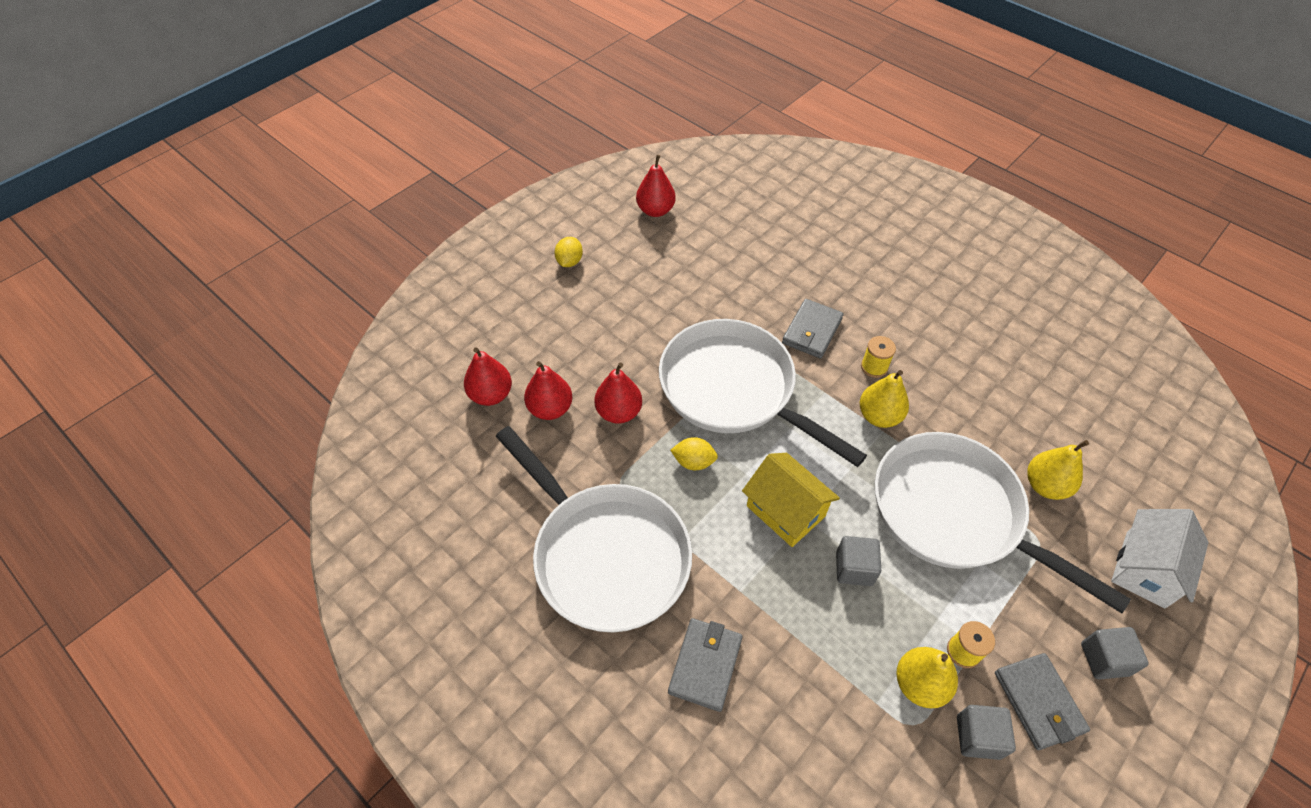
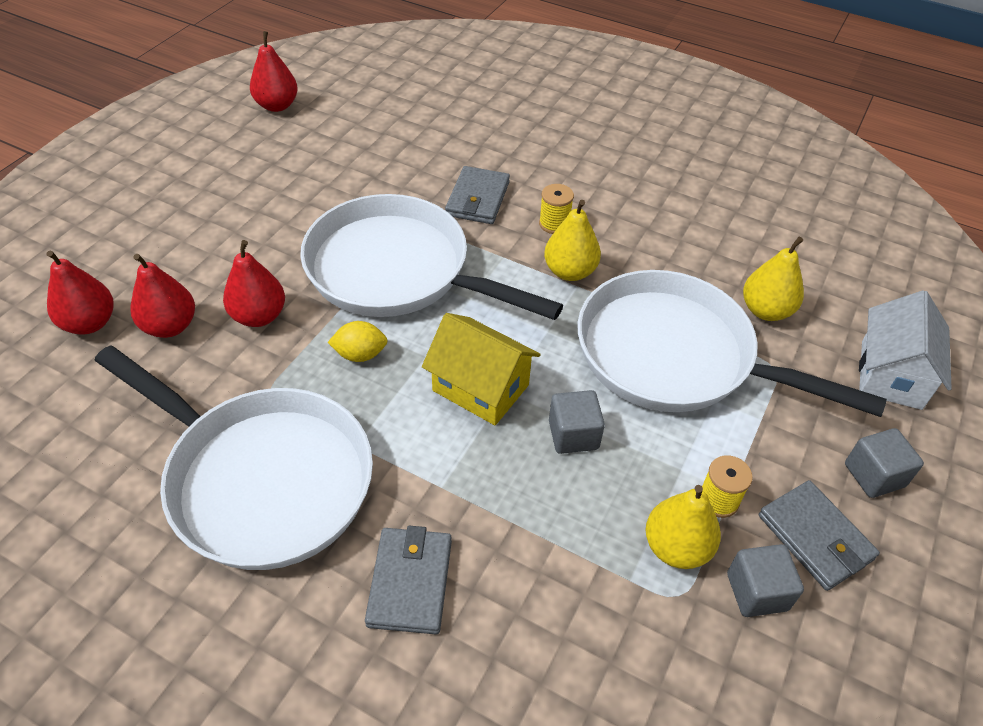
camera: 15 degrees left, 5 degrees down
(569, 261) = (178, 168): yellow lemon -> none

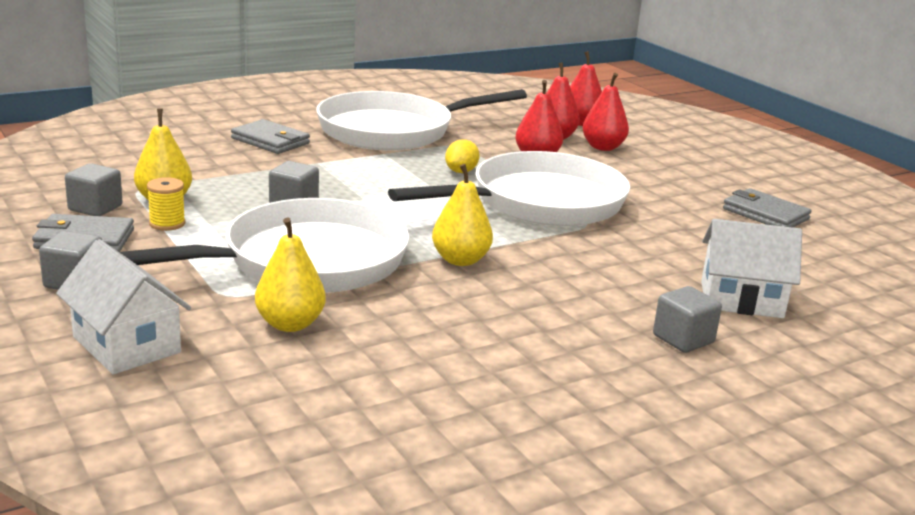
camera: 120 degrees right, 25 degrees down
(277, 105) = (846, 221): red pear -> red pear (603, 147)
(477, 199) = (611, 257): grey wallet -> grey wallet (765, 214)
(480, 388) = (378, 192): yellow house -> none
(486, 129) = (741, 300): none -> white house
(554, 224) = (536, 277): yellow spool -> none
(572, 141) = (683, 339): none -> grey cube

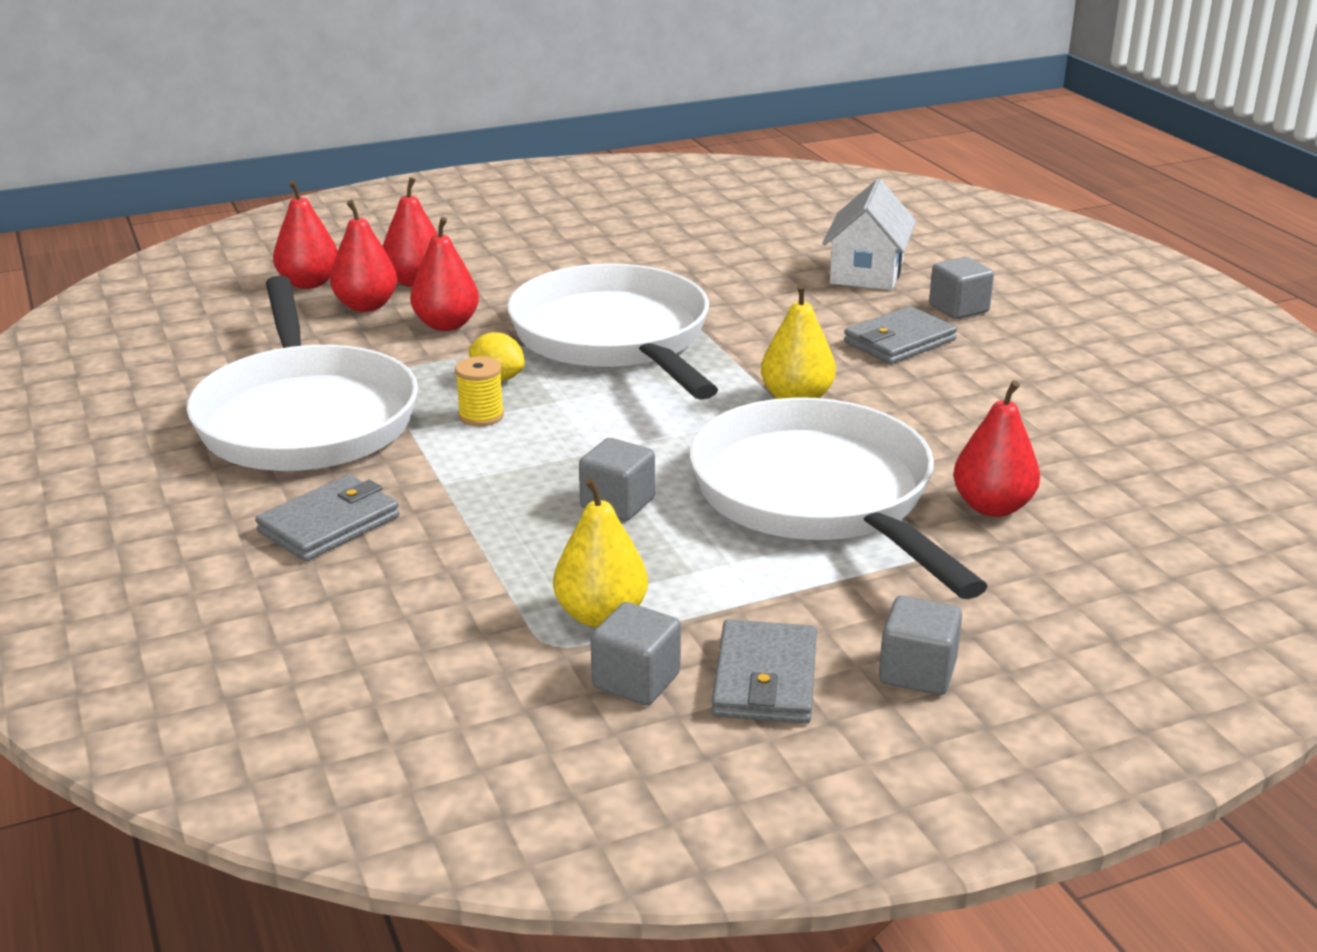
camera: 80 degrees left, 5 degrees up
(127, 345) = (1080, 614): white house -> none
(167, 223) = (698, 607): yellow spool -> yellow spool (481, 416)
(290, 324) = (992, 507): yellow pear -> red pear
(765, 214) = (648, 229): grey wallet -> grey wallet (899, 341)

